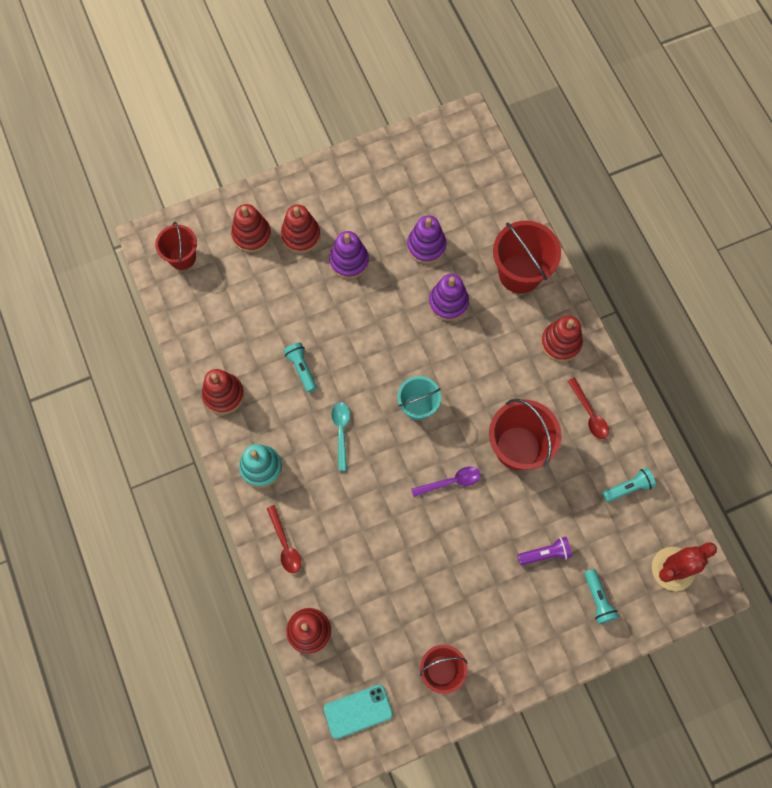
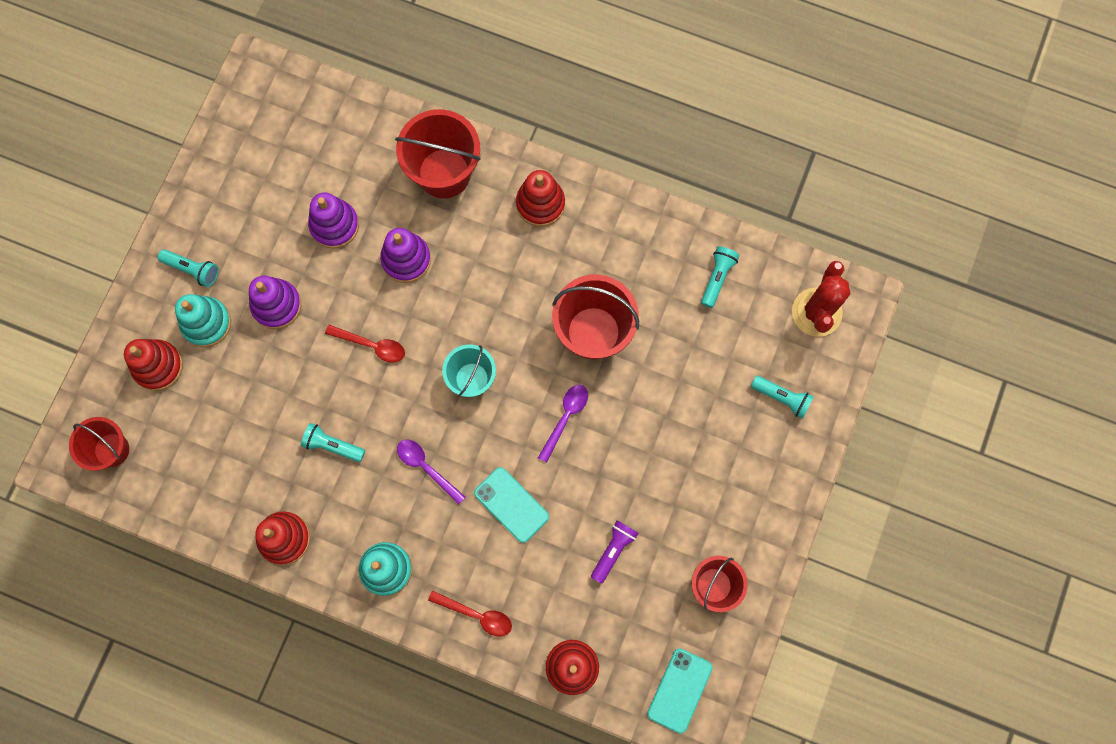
camera: 45 degrees left, 5 degrees up
(301, 235) = (206, 323): red stacking toy -> turquoise stacking toy
(323, 199) = (193, 270): none -> turquoise flashlight
(341, 432) = (426, 467): turquoise spoon -> purple spoon
(368, 501) = (511, 505): none -> turquoise phone
(545, 553) = (703, 401): purple flashlight -> purple flashlight (613, 550)
(589, 414) = (624, 244): red spoon -> red spoon (371, 345)

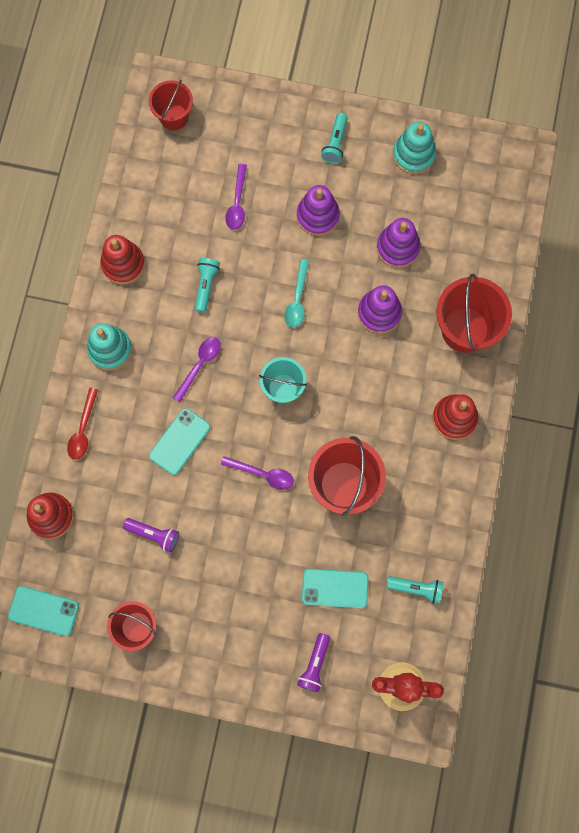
camera: 80 degrees right, 0 degrees up
(158, 366) = (248, 135): red stacking toy -> none
(206, 323) = (292, 164): turquoise stacking toy -> turquoise stacking toy (413, 155)
(239, 393) = (237, 203): none -> purple spoon
(371, 345) = (297, 299): red spoon -> turquoise spoon
(704, 362) = (335, 588): none -> turquoise phone
(782, 398) = (314, 665): turquoise flashlight -> purple flashlight

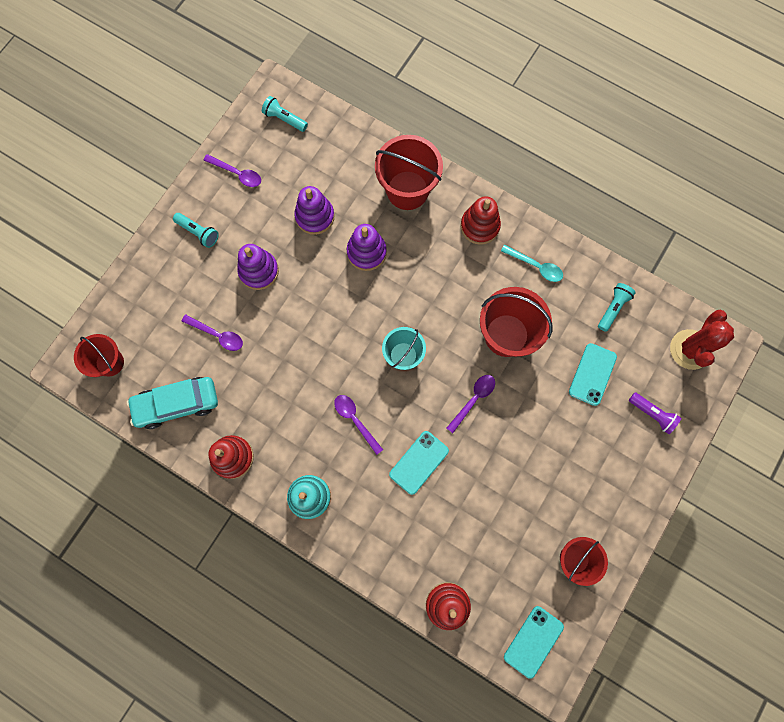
camera: 70 degrees left, 0 degrees up
(83, 429) = (376, 547): red spoon -> none
(154, 535) = (496, 514): purple flashlight -> none
(156, 193) = (177, 404): none -> turquoise car
(179, 441) = (419, 462): turquoise phone -> turquoise phone turned 75 degrees clockwise
(206, 285) = (283, 389): turquoise flashlight -> turquoise flashlight (284, 119)
(297, 299) = (328, 315): turquoise spoon -> turquoise spoon (535, 266)
(413, 155) = (237, 174): turquoise stacking toy -> purple spoon

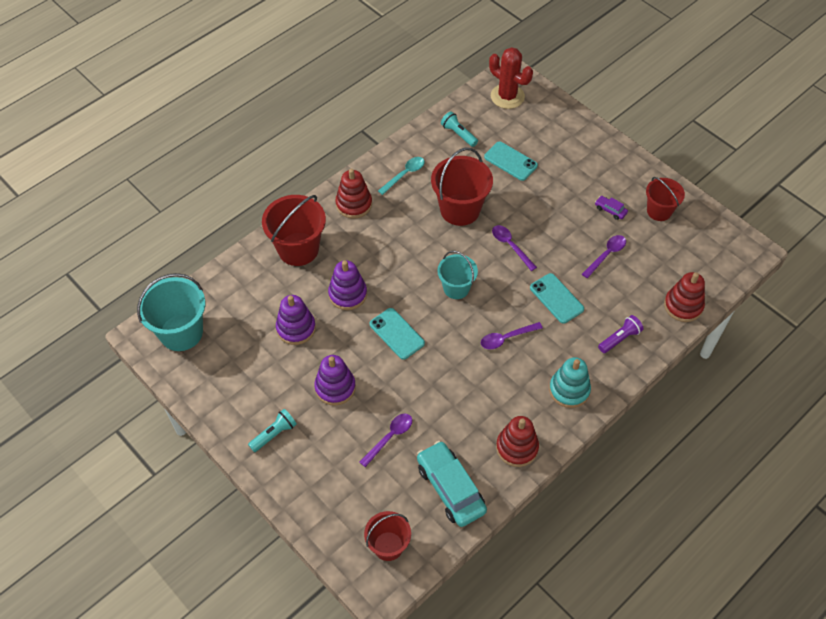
camera: 75 degrees left, 20 degrees down
(177, 404) = (450, 488): turquoise car -> turquoise car turned 150 degrees clockwise
(237, 174) = (223, 386): purple spoon -> purple spoon (606, 255)
(284, 119) = (181, 332): turquoise flashlight -> turquoise bucket
(533, 641) = (721, 254): turquoise phone -> turquoise phone (397, 334)
(557, 501) = (610, 210): none -> purple car
(652, 414) = (553, 133): purple flashlight -> purple flashlight (620, 338)

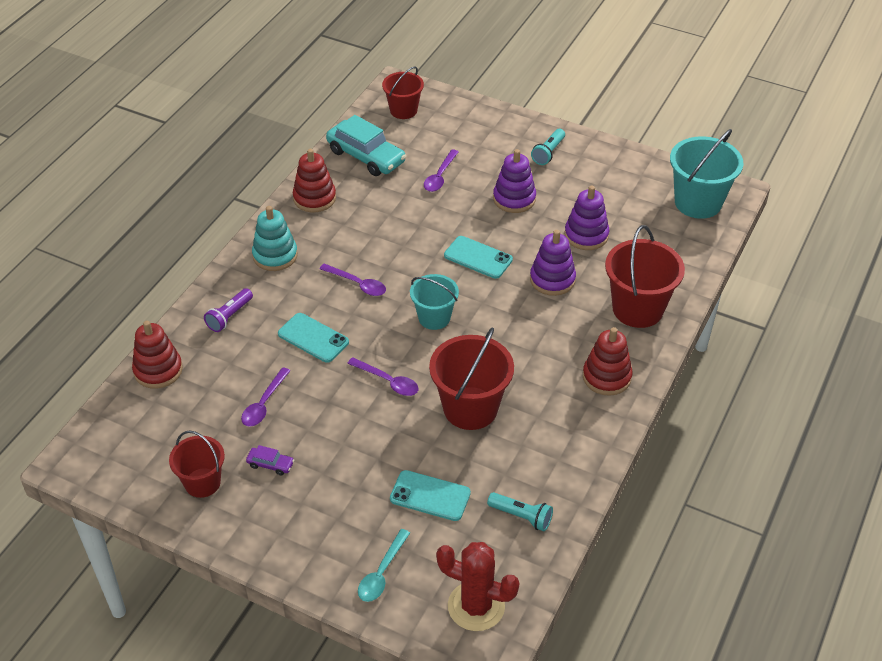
camera: 160 degrees right, 10 degrees down
(404, 175) = (565, 434): turquoise spoon -> turquoise spoon (382, 572)
(506, 338) = (357, 284): purple spoon -> purple spoon turned 75 degrees clockwise

